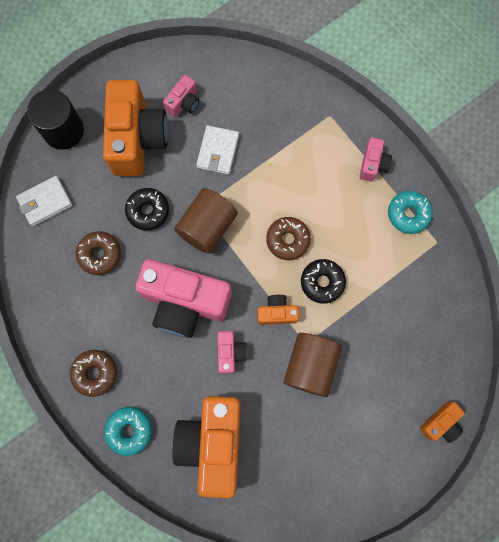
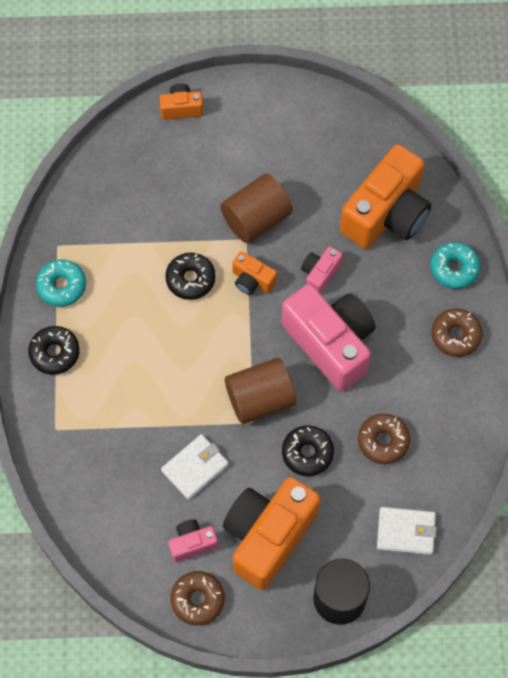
camera: 145 degrees left, 10 degrees down
(287, 240) = (192, 337): brown donut -> brown donut (197, 600)
(372, 164) = (55, 353): pink camera -> black donut

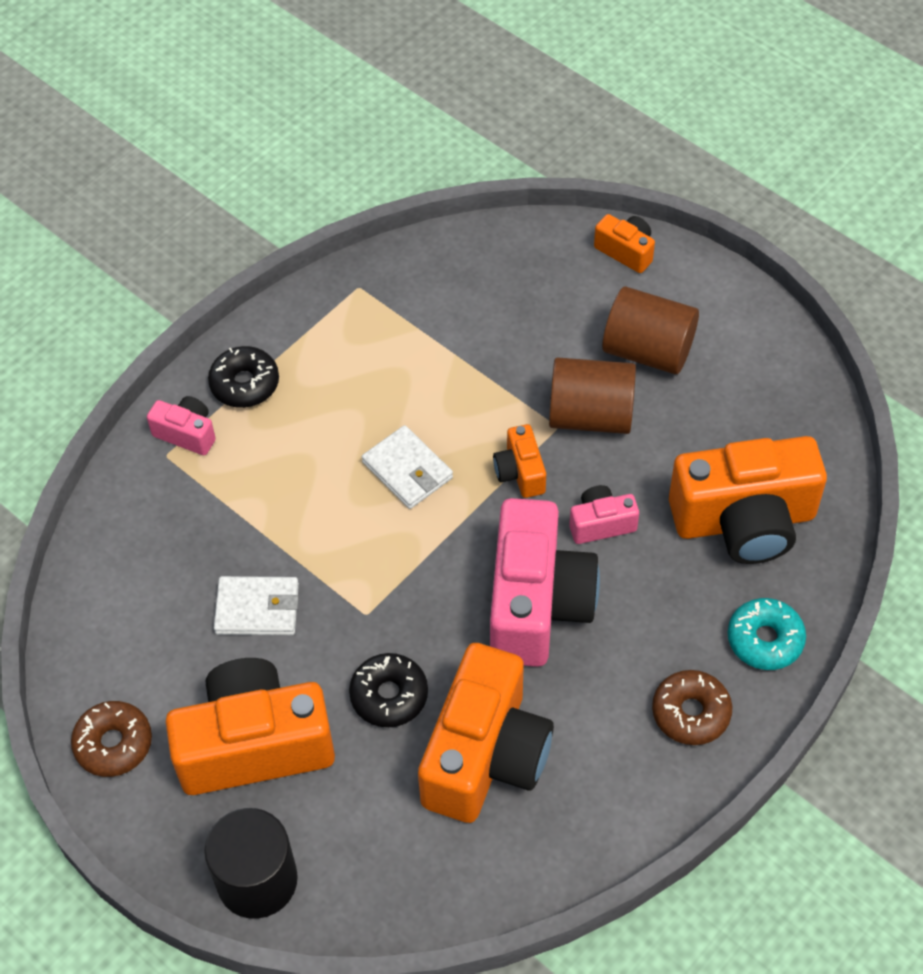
camera: 45 degrees right, 10 degrees down
(62, 286) = (321, 327): turquoise donut -> none
(190, 279) = (456, 421): black donut -> none
(192, 543) = (171, 682): pink camera -> pink camera (186, 433)
(260, 399) = (399, 597): brown cylinder -> brown cylinder (648, 351)
(383, 441) = (485, 755): brown donut -> orange camera
(405, 532) = (406, 875): white wallet -> white wallet (407, 470)

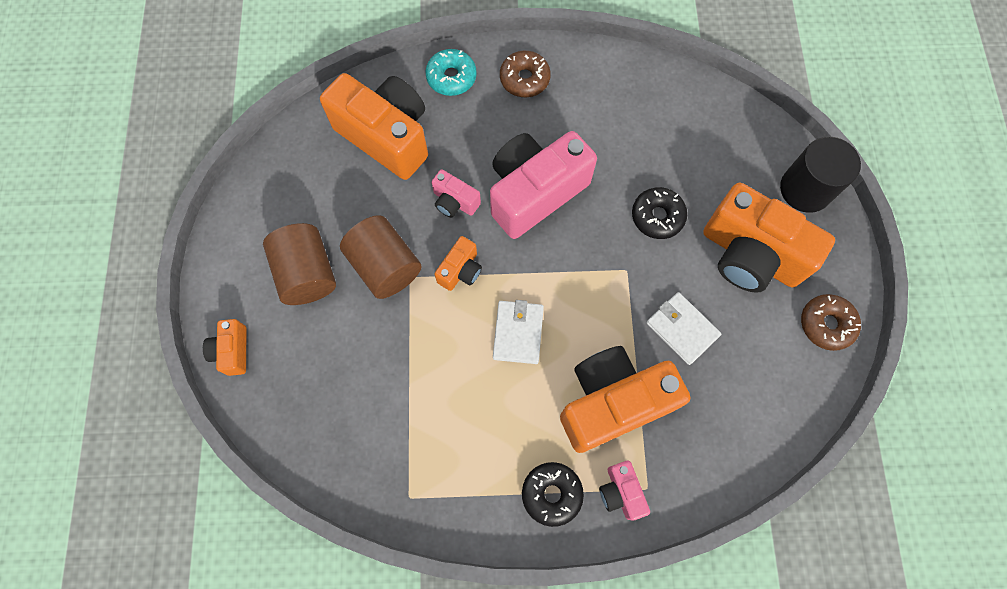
camera: 135 degrees left, 15 degrees up
(485, 755) = (639, 146): orange camera -> orange camera (612, 402)

